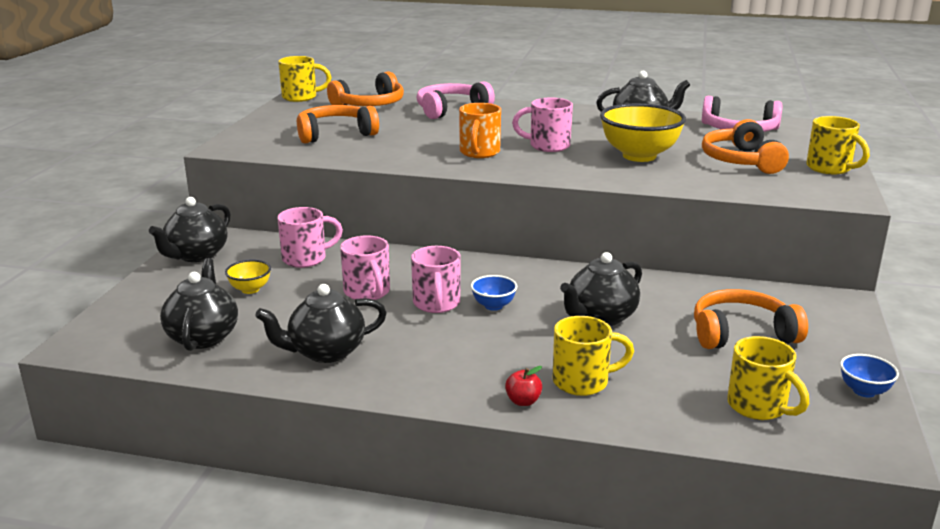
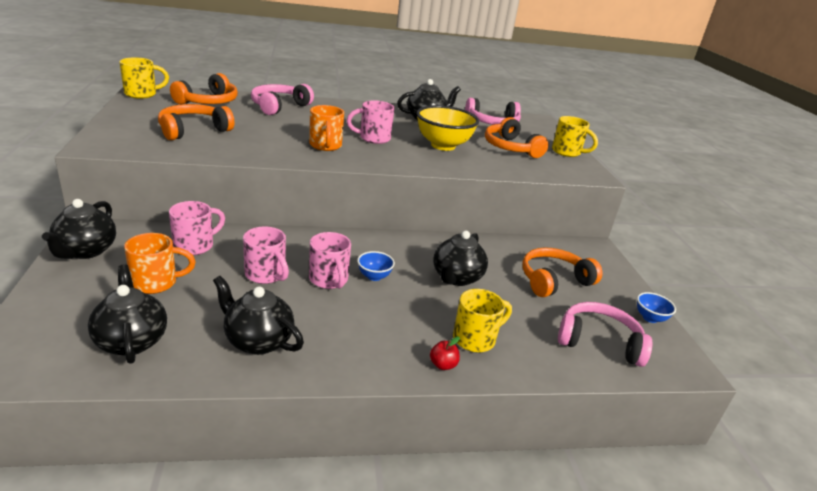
camera: 25 degrees left, 5 degrees up
(250, 289) = (156, 283): yellow bowl -> orange mug
(326, 352) = (258, 341): black teapot -> black teapot turned 75 degrees clockwise
(758, 407) = (599, 342): yellow mug -> pink headphones

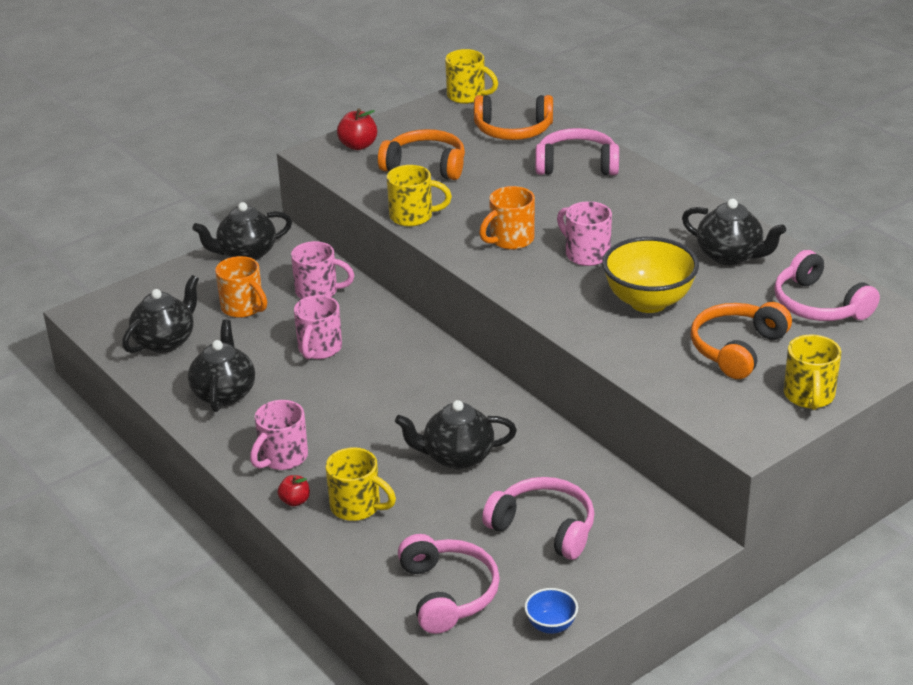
camera: 65 degrees right, 5 degrees up
(119, 134) = (358, 145): none -> red apple
(245, 155) = (413, 216): none -> yellow mug
(329, 280) = (353, 384): pink mug -> pink mug (282, 457)
(374, 276) = (392, 406): blue bowl -> none
(553, 280) = (544, 527): orange headphones -> pink headphones

